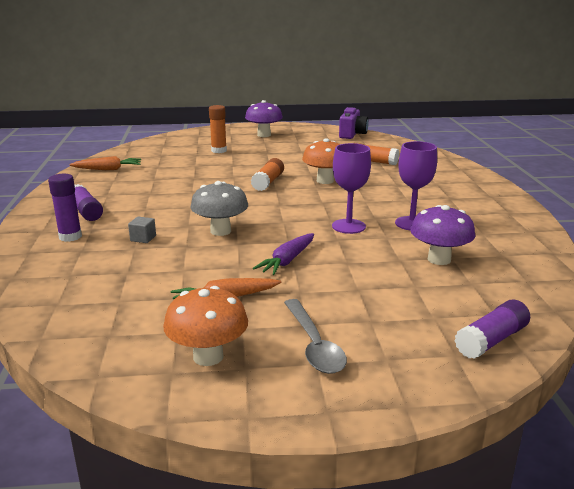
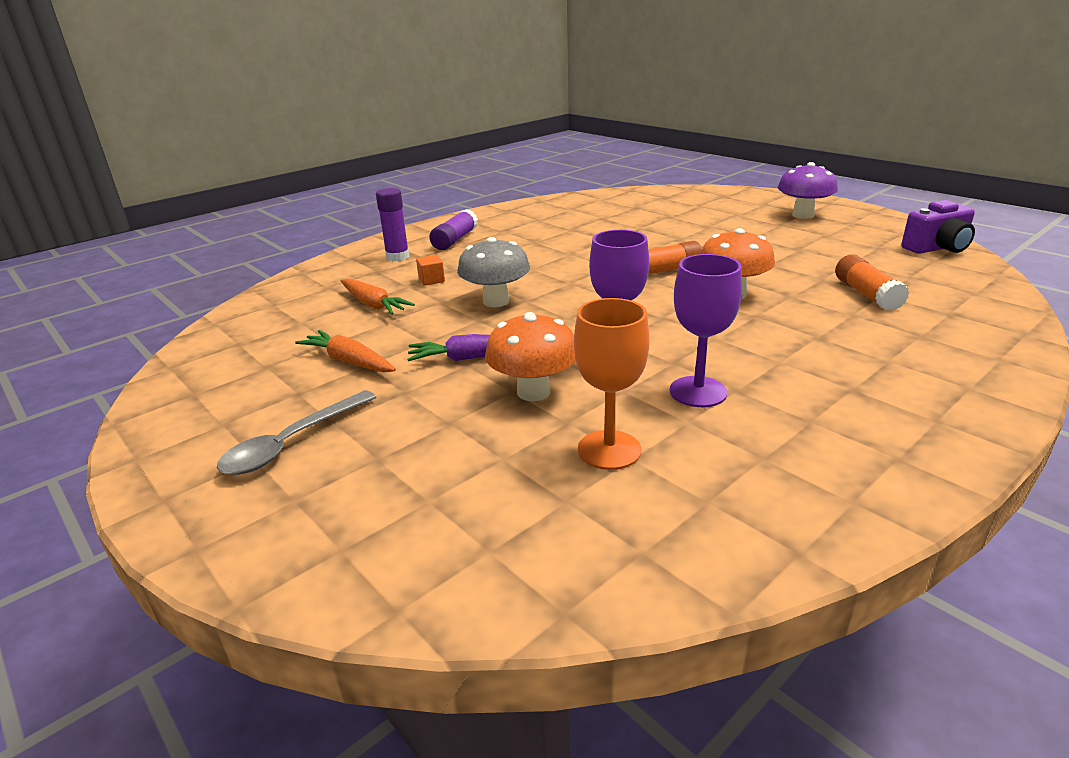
camera: 55 degrees right, 5 degrees up
(108, 169) = (559, 207): orange carrot -> orange carrot (373, 304)
(143, 238) = (431, 280): grey cube -> orange cube
(208, 356) = (230, 398): orange mushroom -> orange mushroom (533, 392)
(219, 151) = (702, 219): orange glue stick -> none
(439, 259) = (609, 450): purple mushroom -> orange goblet
(491, 340) = (404, 570): purple glue stick -> none

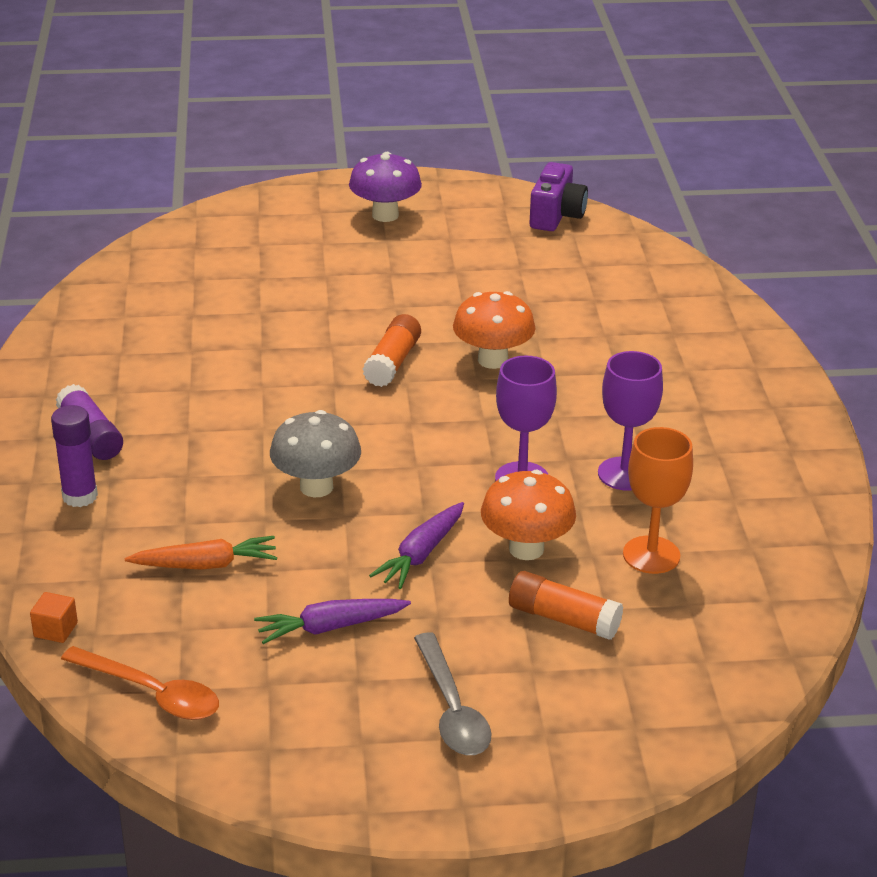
camera: 55 degrees left, 5 degrees up
(227, 338) = (151, 693): none -> orange spoon
(349, 361) = (330, 627): orange carrot -> purple carrot
(431, 280) = (195, 502): orange cube -> orange cube (55, 630)
(867, 294) = (584, 305): orange glue stick -> orange glue stick (563, 619)

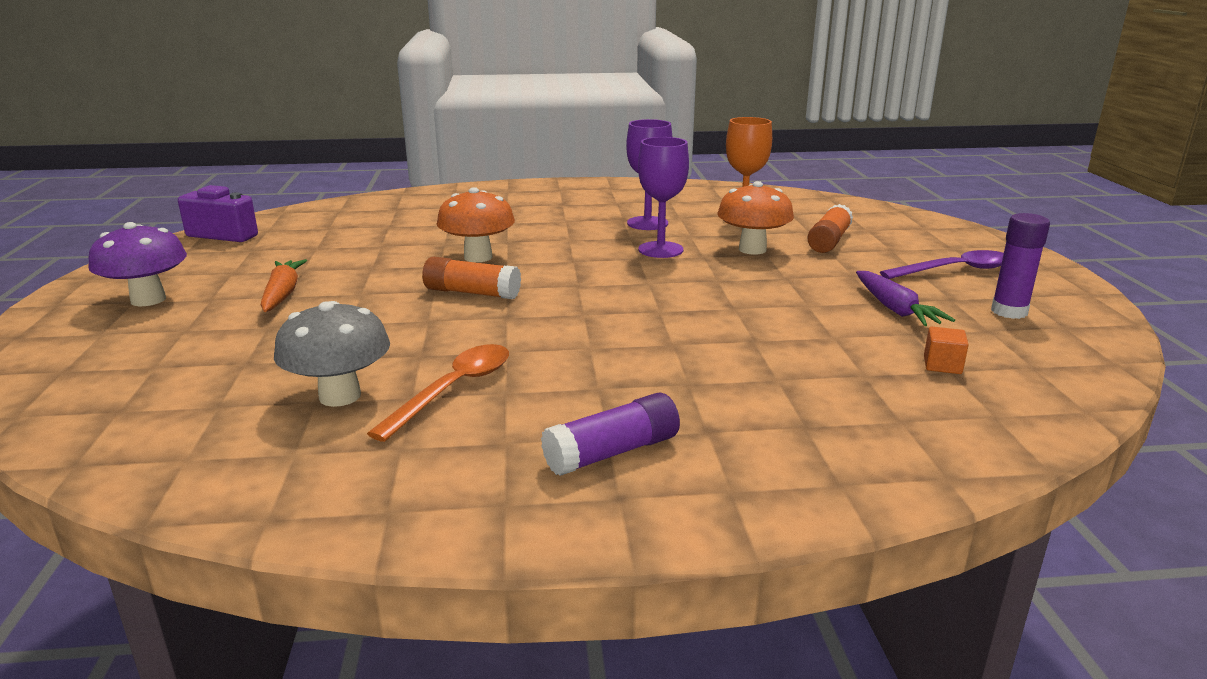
camera: 90 degrees left, 10 degrees down
(55, 630) = (1009, 439): orange cube -> orange cube (942, 365)
(80, 496) = (750, 448): purple glue stick -> purple glue stick (1009, 311)
(151, 693) = (1052, 378): orange spoon -> orange spoon (453, 390)
(206, 565) = (842, 364): orange carrot -> orange carrot (283, 294)
(316, 487) = (692, 319): grey mushroom -> grey mushroom (340, 396)
(421, 554) = (776, 280): purple carrot -> none
(452, 709) = (954, 270): grey spoon -> purple spoon

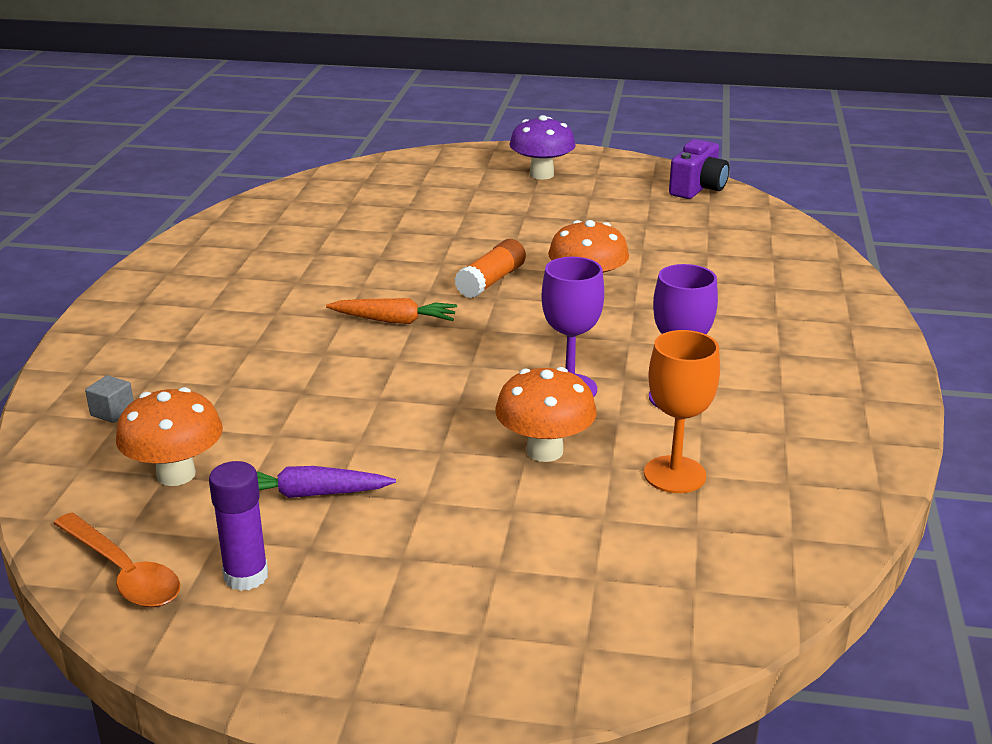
camera: 105 degrees right, 5 degrees up
(283, 294) = (529, 213): orange carrot -> orange carrot (394, 321)
(340, 396) = (334, 233): grey mushroom -> none
(453, 390) = (313, 265): orange spoon -> orange spoon (123, 572)
(612, 452) = (187, 306): purple glue stick -> none
(829, 241) = (553, 522): orange glue stick -> none
(892, 429) = (112, 412): none -> grey cube
(942, 365) = (176, 474): orange cube -> orange mushroom
(954, 270) = (391, 592): purple spoon -> none

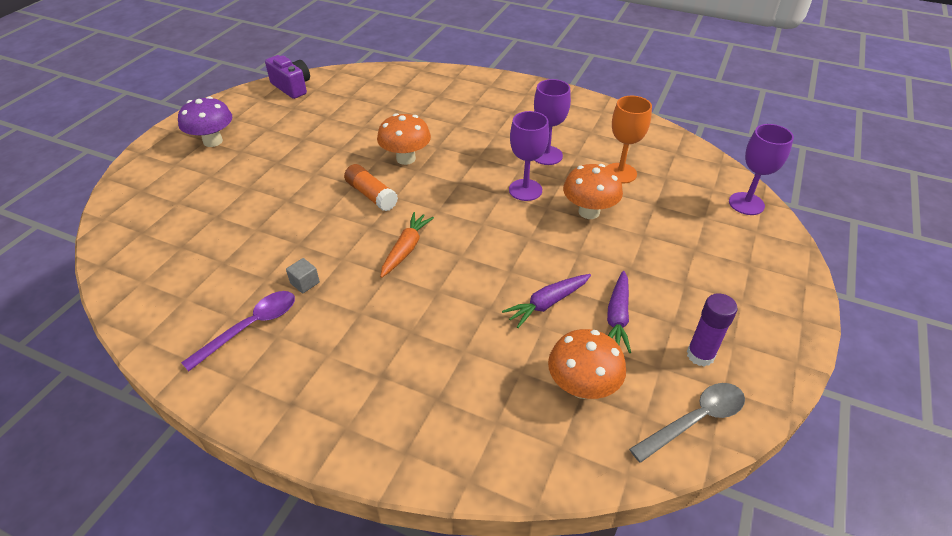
camera: 75 degrees left, 15 degrees up
(112, 412) = (483, 426): grey cube -> grey cube (305, 283)
(123, 572) = (695, 420): orange spoon -> grey spoon
(240, 261) = (250, 327): none -> purple spoon
(322, 433) = (547, 303): none -> purple carrot
(670, 634) = (746, 204): none -> purple goblet

